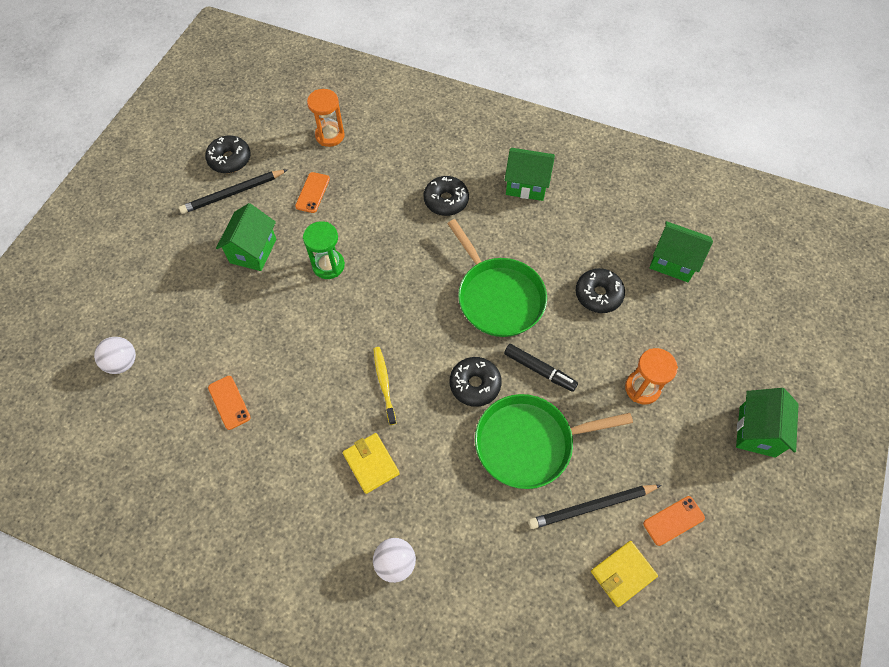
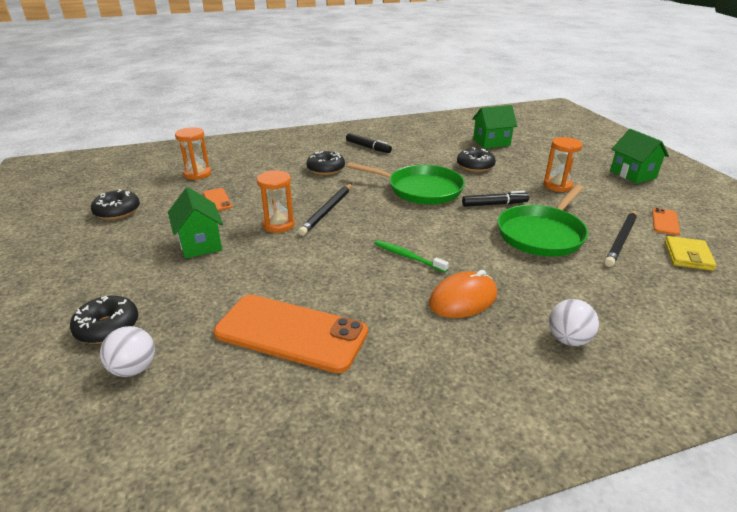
camera: 40 degrees left, 30 degrees down
(229, 402) = (291, 333): orange phone -> orange phone, size x2.23
(233, 193) = (142, 225): black pencil -> black pencil (327, 211)
(328, 265) = (278, 225): green hourglass -> orange hourglass
(371, 464) = (463, 299): yellow wallet -> orange mouse
(384, 384) = (408, 257): yellow toothbrush -> green toothbrush
(475, 384) = (468, 227): black donut -> black donut (107, 327)
(526, 185) = (368, 147): green house -> black marker

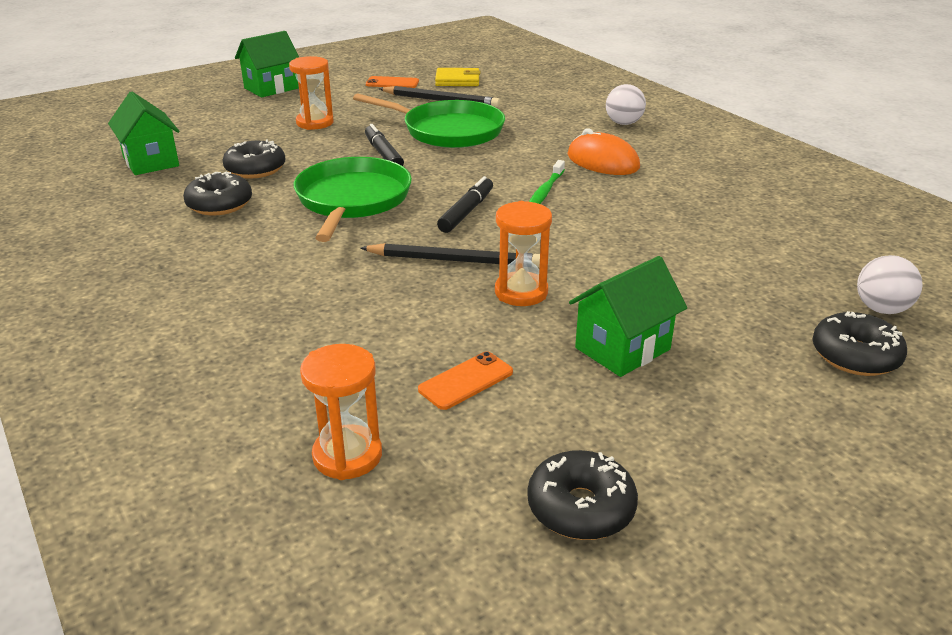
camera: 105 degrees left, 0 degrees up
(291, 333) = (735, 234): orange phone -> none
(326, 169) = (287, 290): black donut -> black donut (219, 204)
(368, 147) = (169, 263): black marker -> black marker (466, 212)

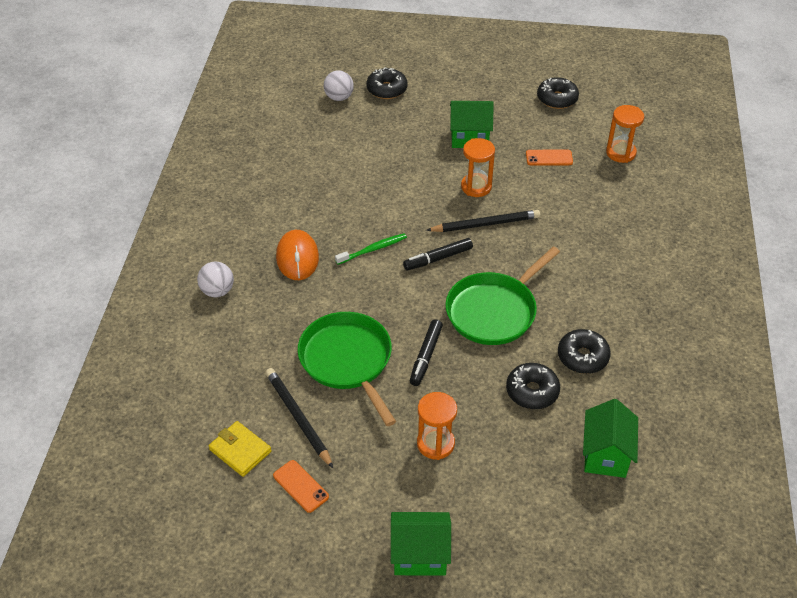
camera: 140 degrees left, 15 degrees up
(455, 260) = (485, 224): black pencil -> black pencil turned 120 degrees clockwise

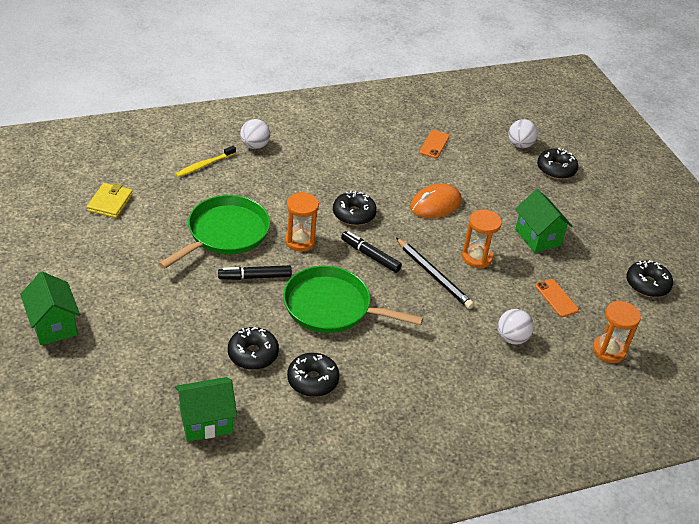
camera: 60 degrees right, 5 degrees down
(224, 344) = (205, 165): none -> yellow toothbrush
(297, 257) = (316, 175): orange mouse -> orange mouse (435, 204)
(298, 418) = (154, 223): black pencil -> none
(300, 486) = (91, 243): orange phone -> orange phone (434, 144)
(372, 249) = (354, 214): green toothbrush -> black donut
(435, 444) = (166, 306): orange hourglass -> orange hourglass (300, 241)
(584, 204) = (512, 338): none -> white ball

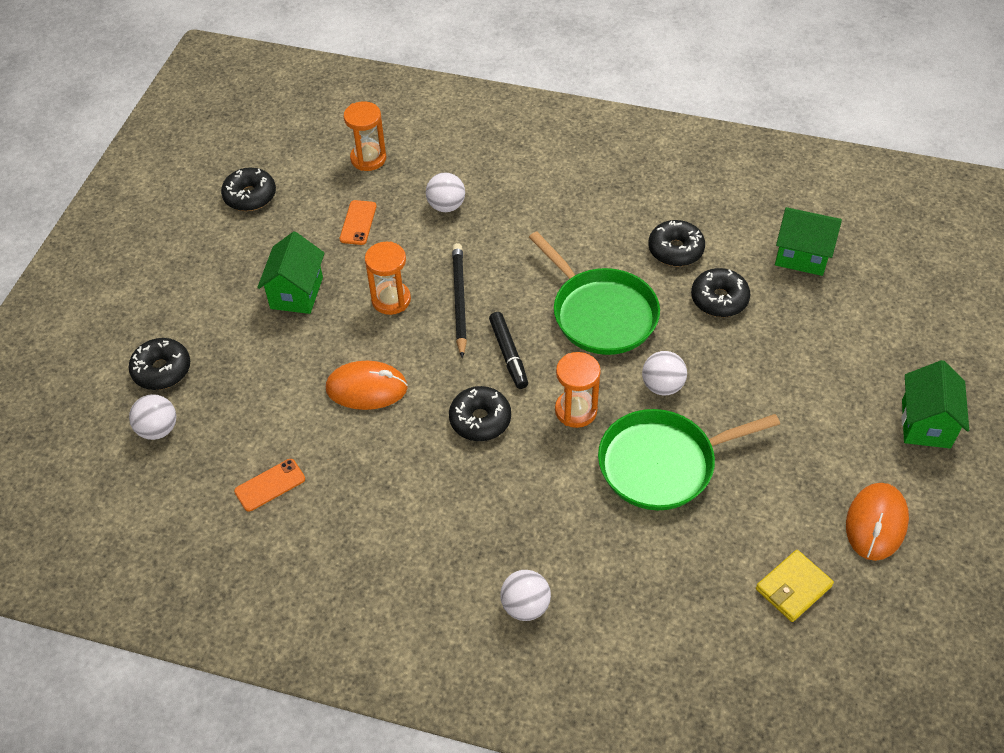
camera: 140 degrees left, 10 degrees up
(70, 252) = (876, 523): none -> orange mouse
(205, 165) = (623, 600): yellow toothbrush -> none
(255, 277) = (662, 386): black marker -> white ball

